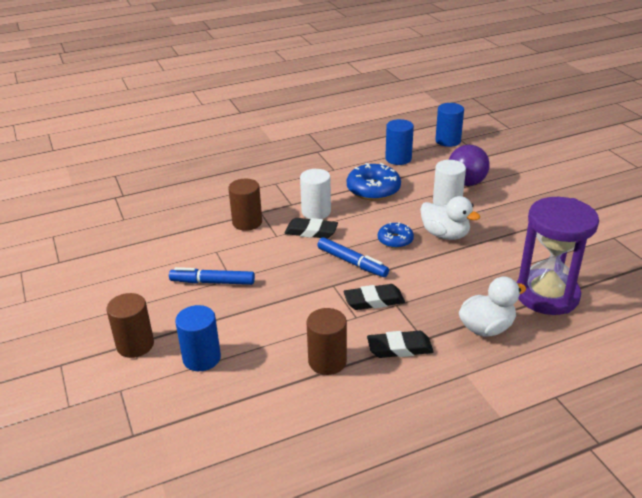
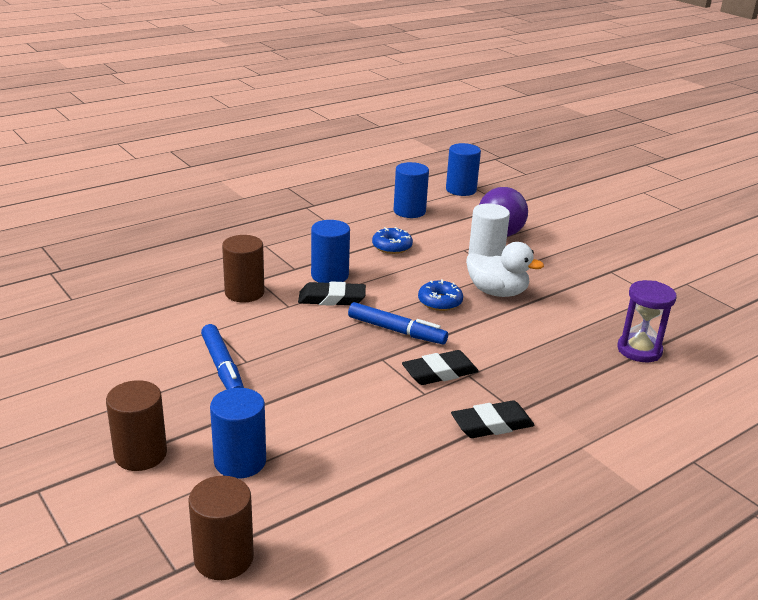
camera: 15 degrees left, 5 degrees down
(212, 282) = (223, 367): blue marker -> blue marker turned 105 degrees counterclockwise
(316, 212) = (329, 275): white cylinder -> blue cylinder
(327, 361) = (408, 449): brown cylinder -> brown cylinder (224, 558)
(373, 189) = (392, 247): blue donut -> blue donut, size x0.60
(486, 328) = (585, 392): white duck -> none
(547, 295) = (639, 350): purple hourglass -> purple hourglass, size x0.58

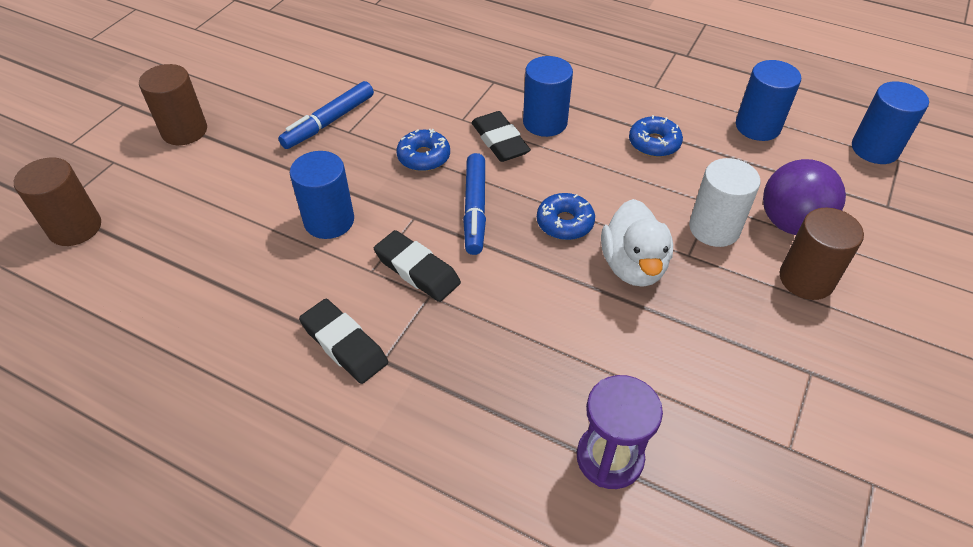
camera: 65 degrees right, 20 degrees up
(240, 461) = (199, 187): blue cylinder -> blue cylinder (329, 221)
(244, 293) = (462, 83): brown cylinder -> brown cylinder (806, 279)
(317, 335) = (424, 157): none -> blue donut

